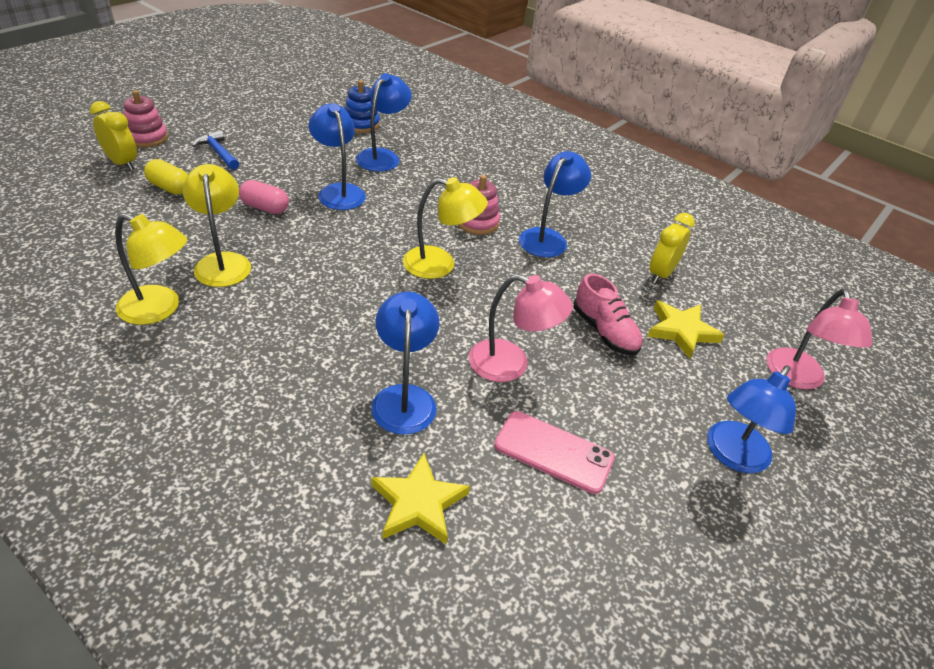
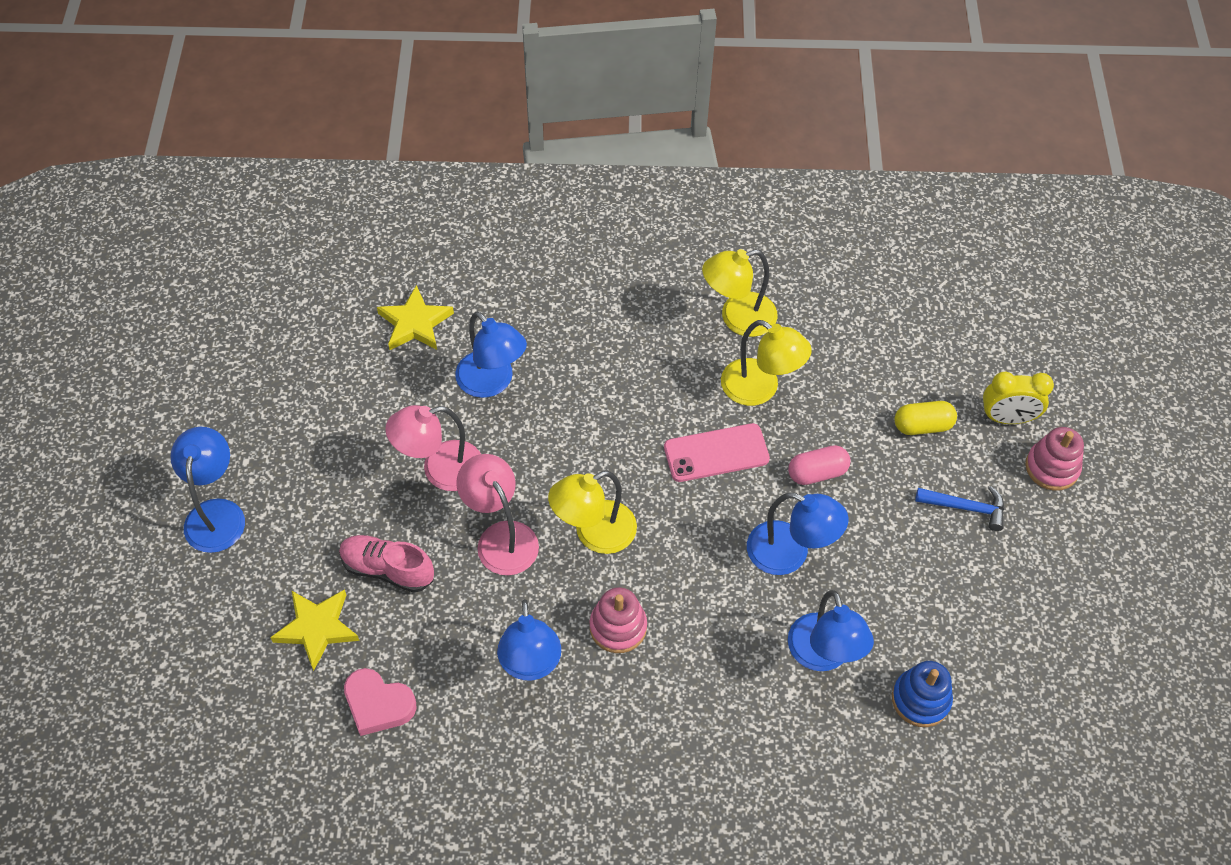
camera: 145 degrees right, 15 degrees up
(553, 452) = (354, 418): pink phone -> pink phone (716, 453)
(661, 274) = (378, 704): yellow clock -> pink heart
(797, 378) = (182, 649): pink lamp -> pink lamp (501, 537)

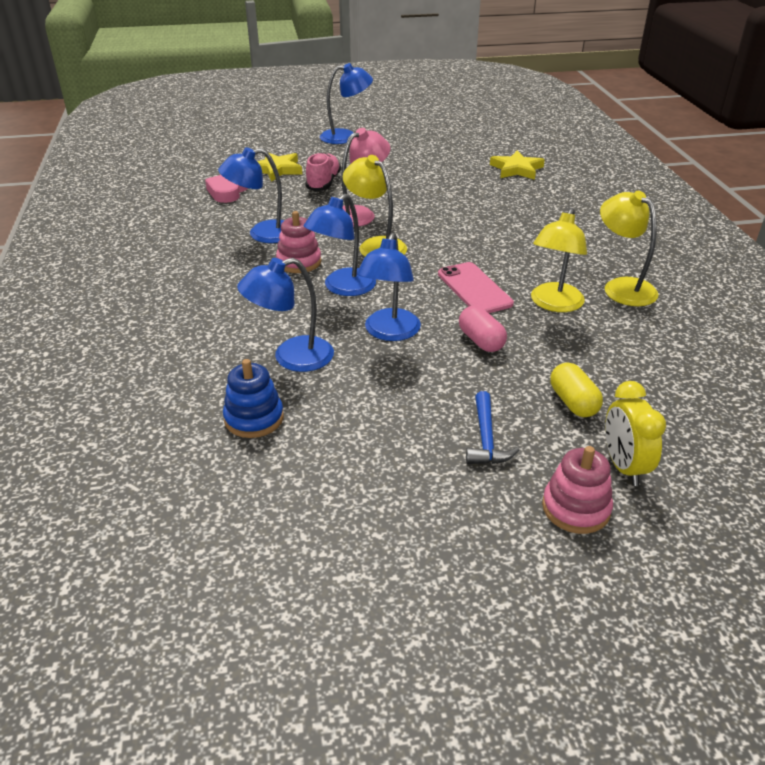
camera: 80 degrees right, 20 degrees down
(440, 469) = (405, 189): pink lamp -> none
(492, 382) = (485, 197): blue lamp -> blue lamp (342, 288)

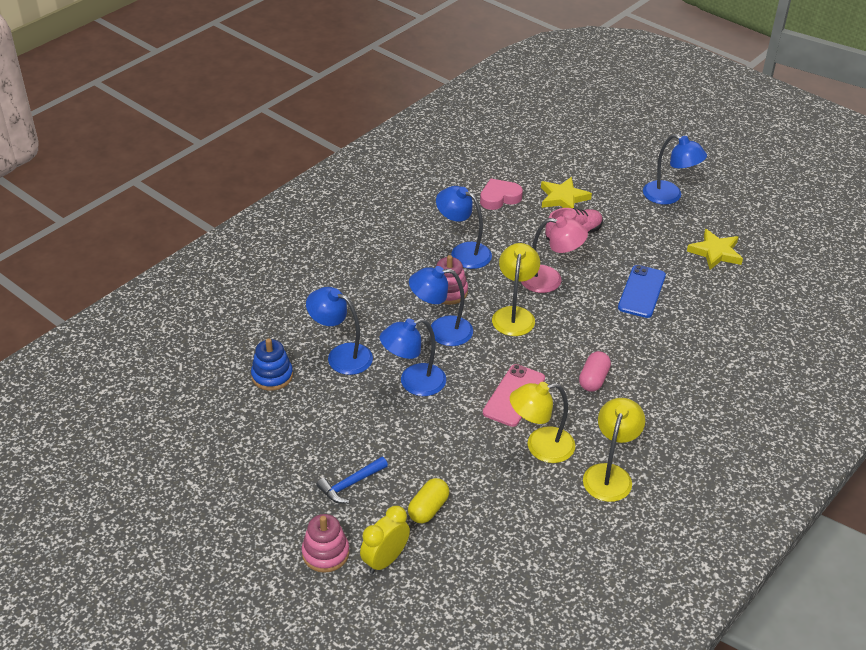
camera: 50 degrees right, 5 degrees up
(430, 187) = (642, 292): none -> blue phone
(481, 341) = (451, 431): pink capsule -> pink capsule (593, 379)
(516, 169) = (743, 323): yellow star -> yellow star (715, 252)

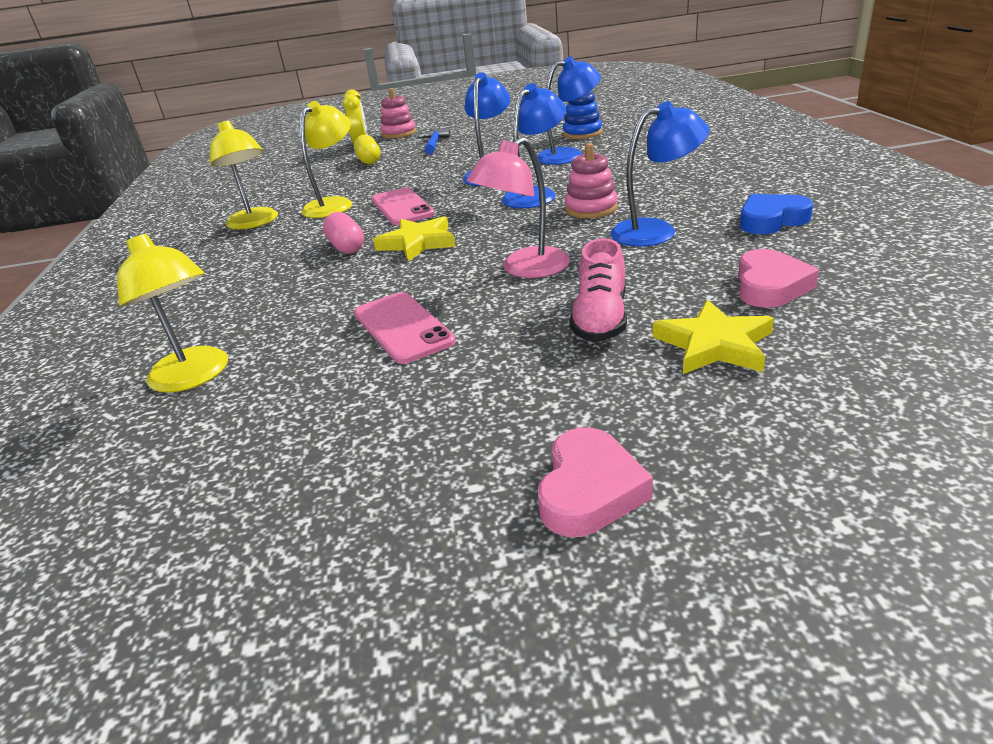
camera: 135 degrees right, 10 degrees down
(419, 216) = (771, 220): none -> blue heart
(514, 315) = (501, 233): yellow lamp -> yellow lamp (195, 377)
(642, 292) = (402, 327): blue phone -> pink phone
(669, 196) = (589, 490): blue lamp -> pink heart
(715, 252) = (359, 452): yellow star -> yellow star (417, 243)

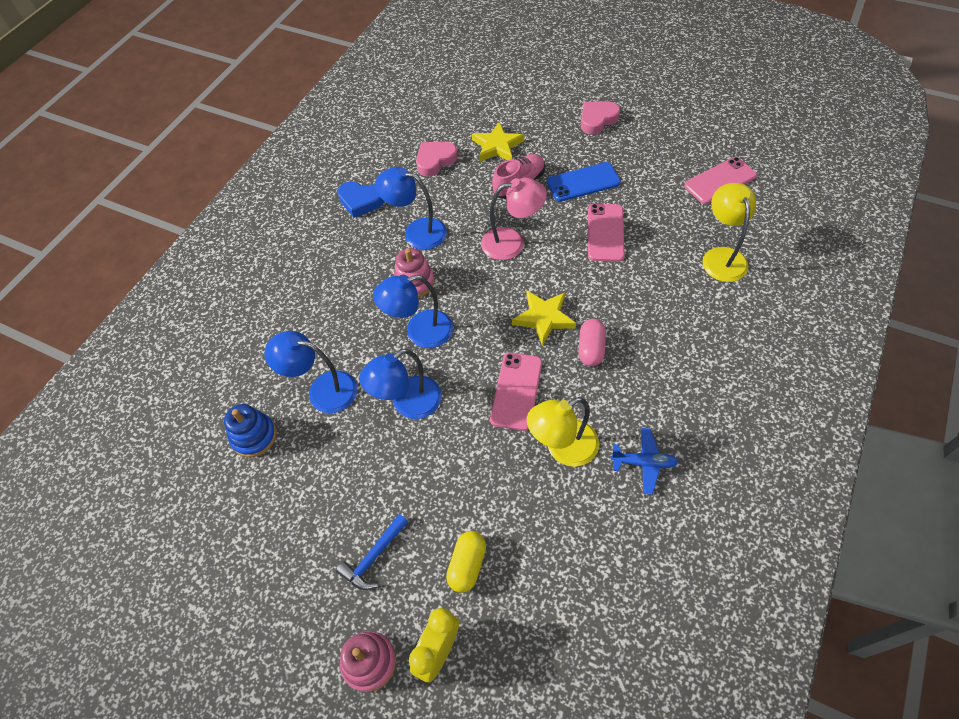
camera: 145 degrees left, 25 degrees up
(214, 492) = (720, 181): none -> pink phone
(255, 223) = (644, 463): yellow lamp -> blue plane
(497, 366) = (583, 182): none -> blue phone

